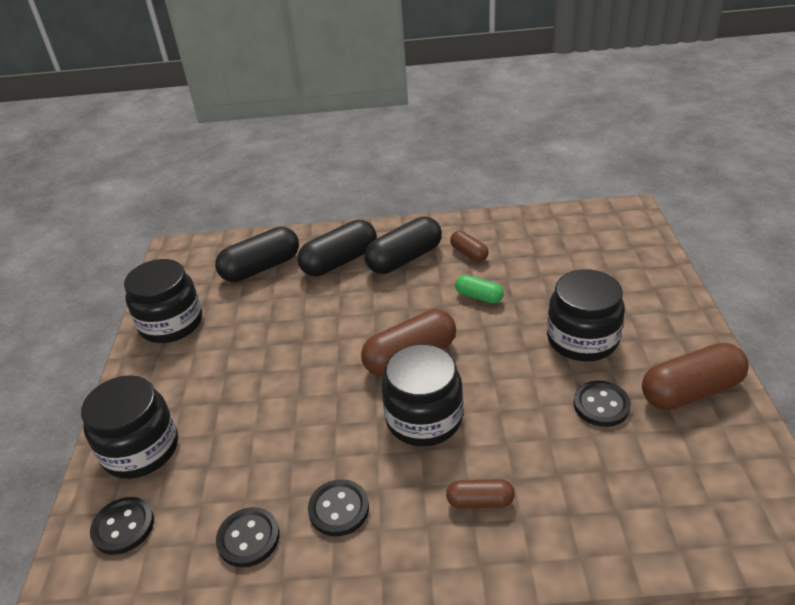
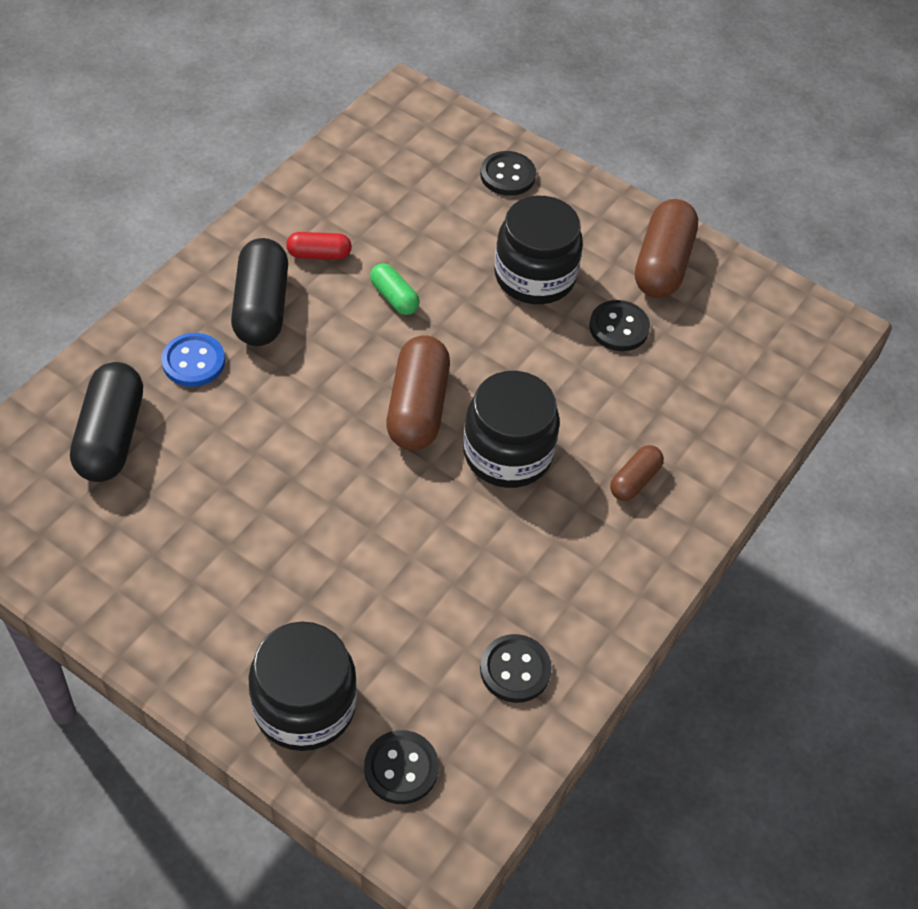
camera: 60 degrees left, 15 degrees up
(171, 323) = (112, 578): black jar -> none
(339, 261) = (193, 362): black capsule -> blue button
(339, 509) = (548, 582): black button -> black button (507, 175)
(469, 253) = (319, 254): brown capsule -> red capsule
(479, 296) = (394, 297): green capsule -> green capsule turned 75 degrees clockwise

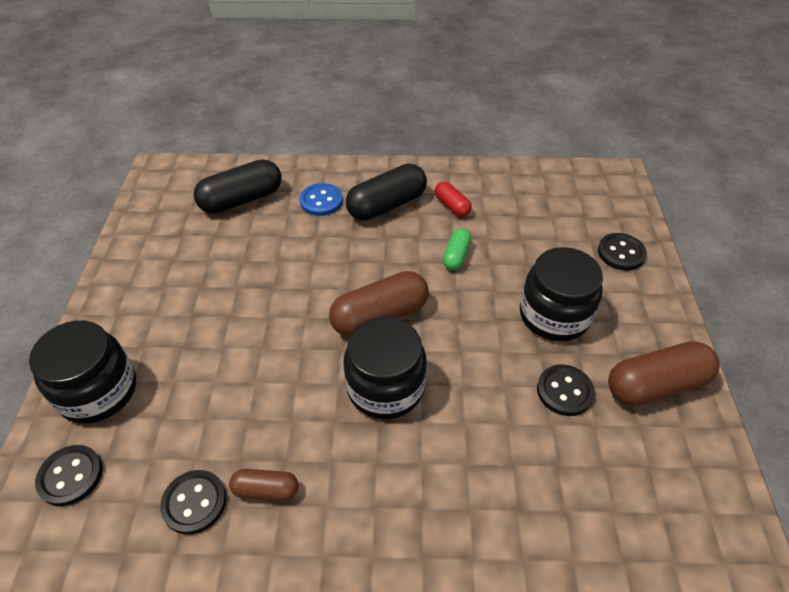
camera: 60 degrees right, 5 degrees down
(634, 480) = (430, 486): brown capsule -> brown capsule (266, 490)

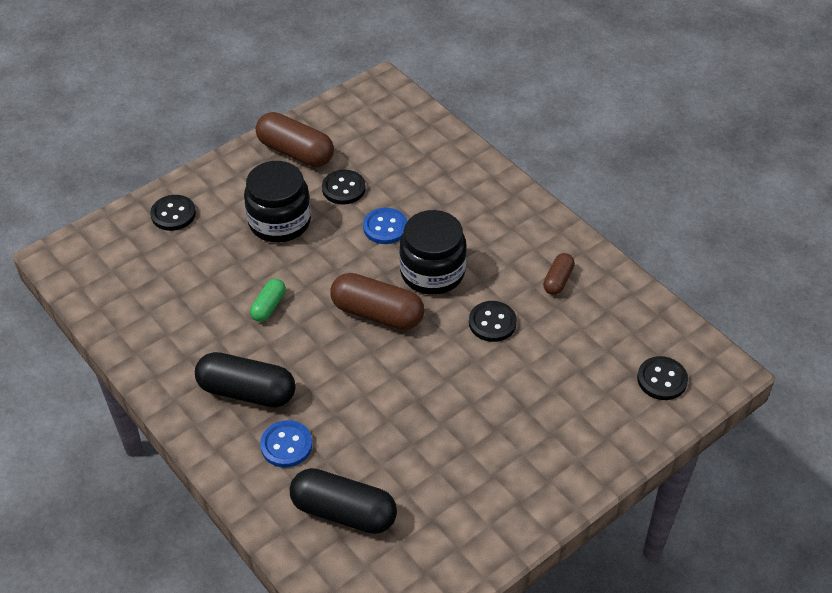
camera: 130 degrees left, 0 degrees up
(98, 391) = (607, 424): black jar -> none
(194, 502) = (602, 306): black button -> black button (492, 323)
(266, 490) = (558, 280): brown capsule -> brown capsule turned 60 degrees clockwise
(452, 206) = (206, 345): red capsule -> none
(456, 256) = (268, 306): green capsule -> green capsule turned 45 degrees counterclockwise
(478, 389) = (385, 227): none -> blue button

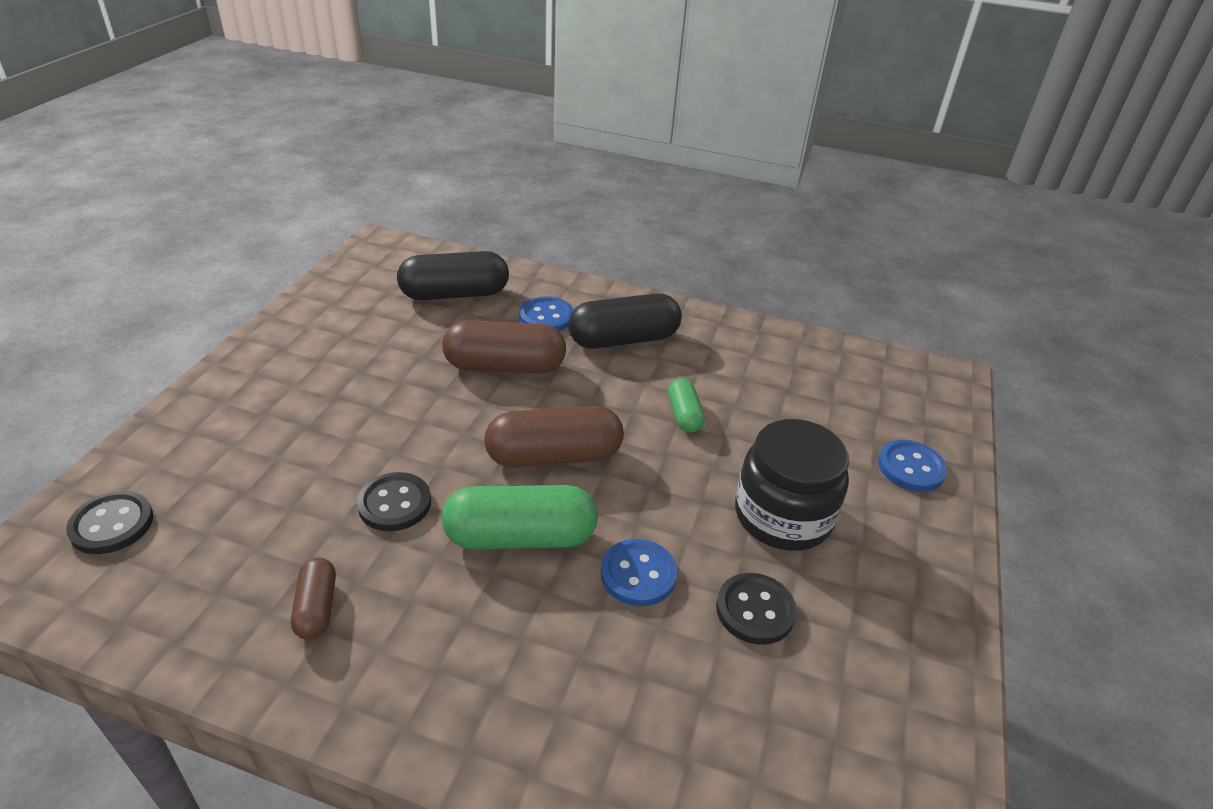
camera: 145 degrees right, 10 degrees down
(173, 214) = (911, 468): black button -> blue button
(295, 152) = (890, 641): brown capsule -> brown capsule (505, 366)
(432, 272) = (520, 537): black jar -> green capsule

